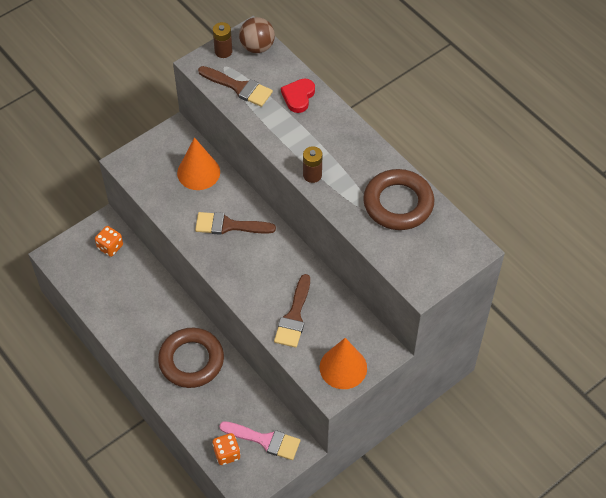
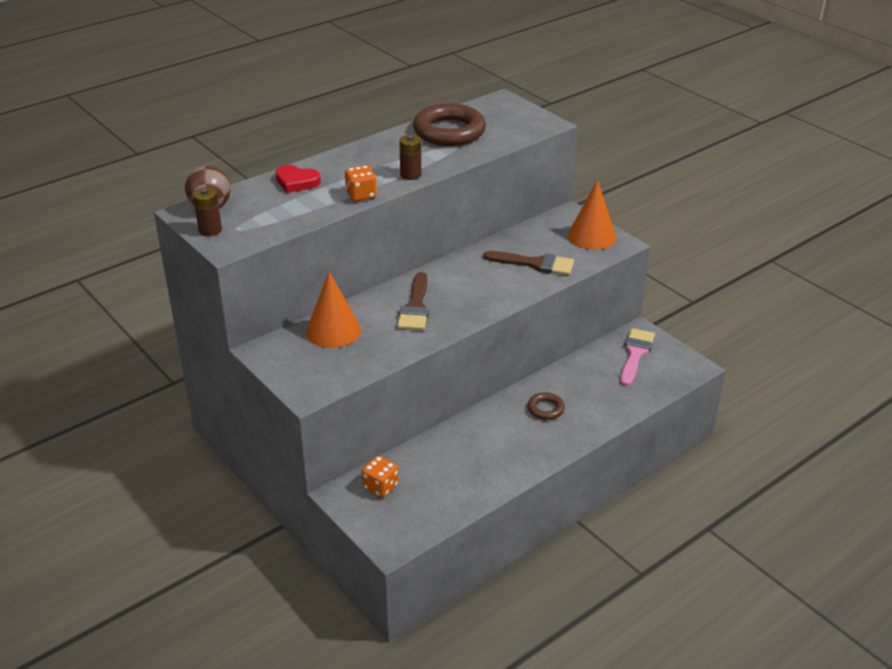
camera: 90 degrees left, 20 degrees down
(191, 360) = (545, 409): brown ring -> brown ring, size x0.48
(227, 453) = (656, 380): orange dice -> orange dice (361, 195)
(239, 87) = (273, 219): brown brush -> none

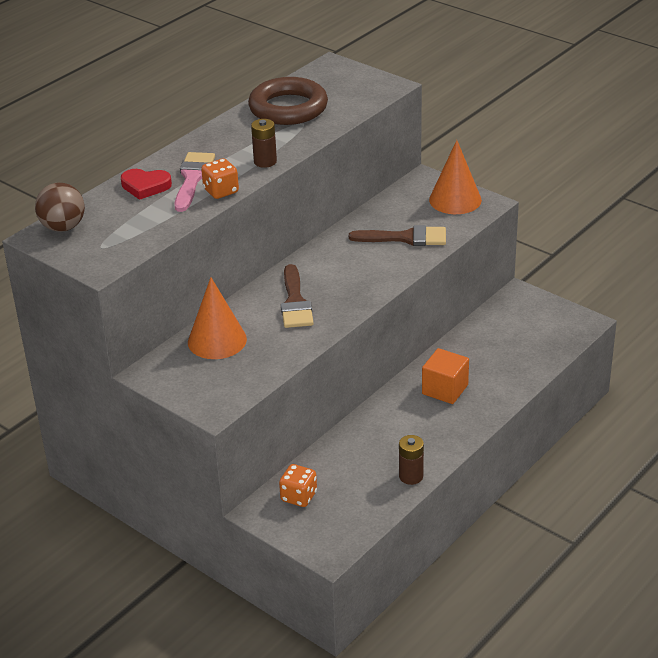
camera: 10 degrees left, 0 degrees up
(210, 230) = (73, 252): brown battery -> brown battery (411, 476)
(545, 409) = (445, 389): brown ring -> orange cube
(635, 354) = (520, 318): pink brush -> pink brush (193, 178)

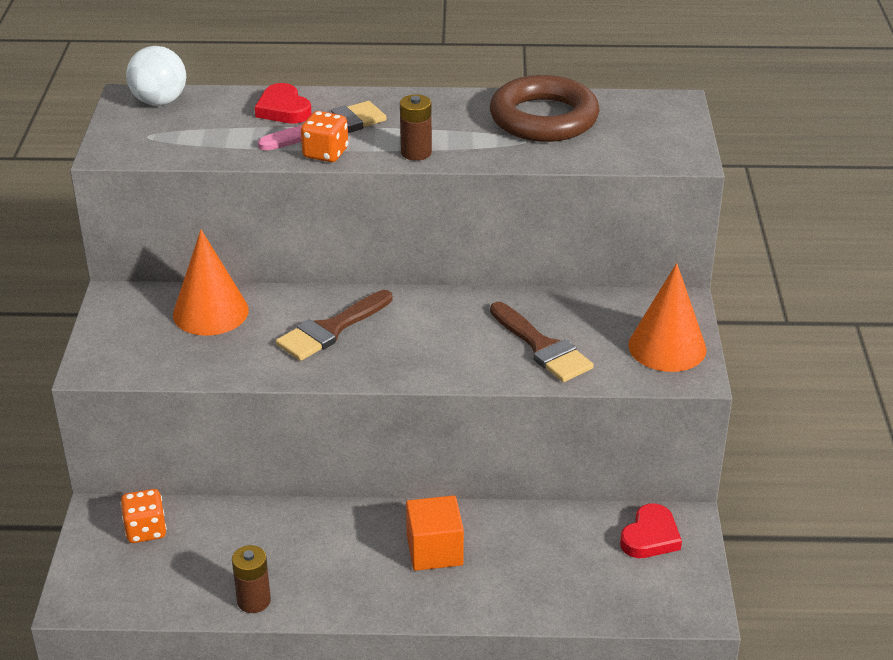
camera: 50 degrees right, 0 degrees up
(63, 227) = (159, 101): brown ball -> white ball
(516, 310) = (650, 537): none -> red heart

